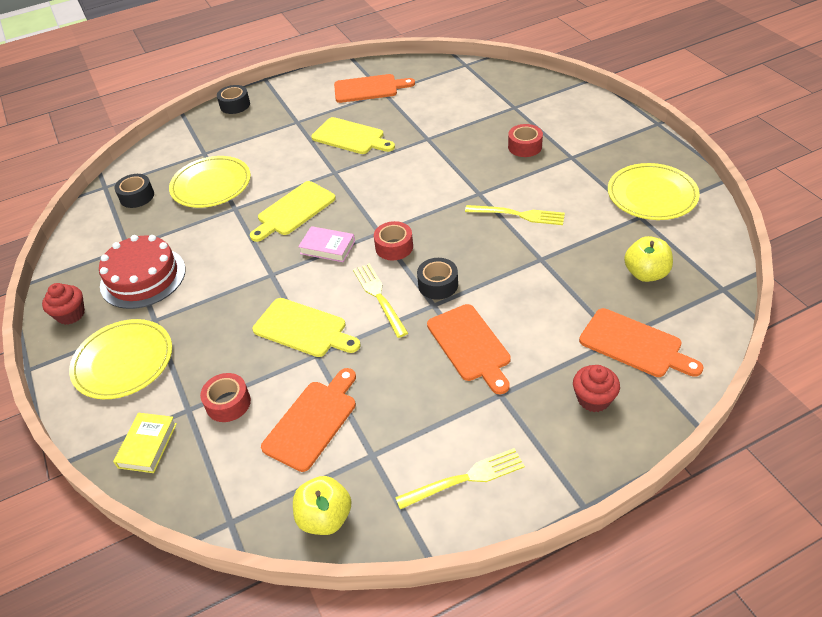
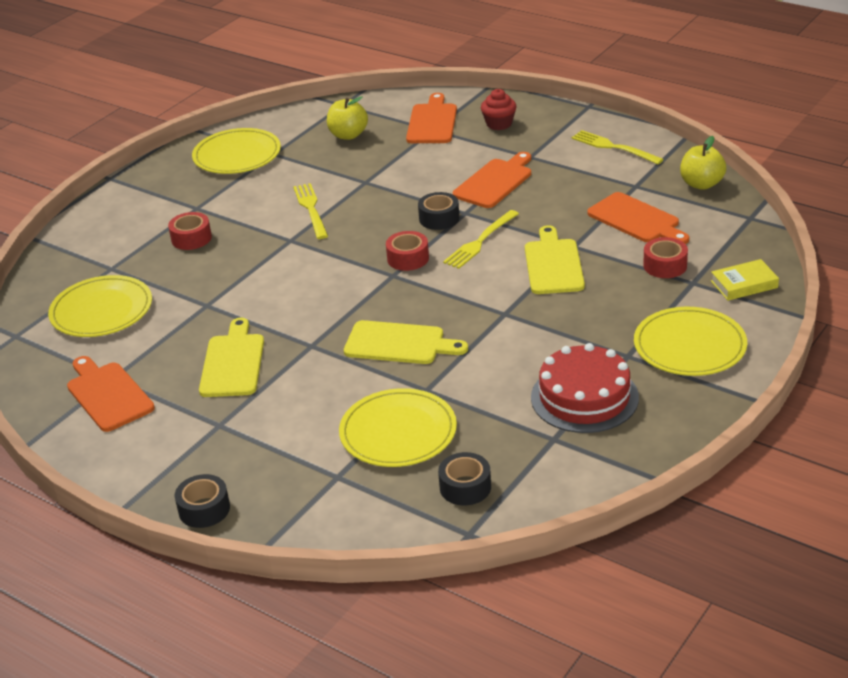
camera: 120 degrees left, 10 degrees down
(71, 314) = (678, 418): red cupcake -> none
(313, 421) = (636, 220): orange cutting board -> orange cutting board turned 135 degrees counterclockwise
(327, 247) = (439, 296): pink book -> none
(463, 97) = (101, 310): none -> yellow plate

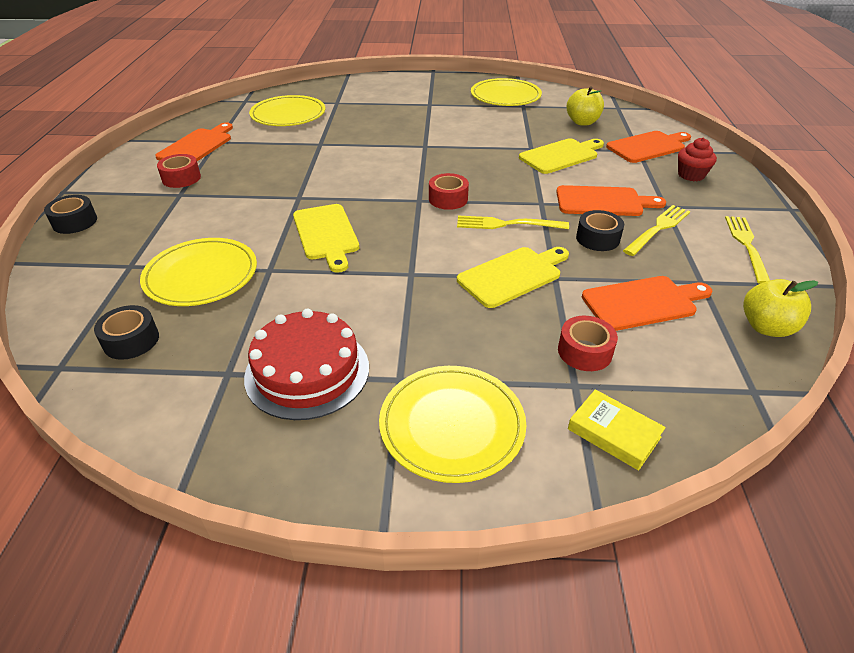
camera: 55 degrees right, 5 degrees up
(191, 238) = (392, 114): red tape -> red tape (181, 178)
(233, 362) = (257, 175): yellow cutting board -> yellow cutting board (561, 156)
(311, 209) = (471, 140): yellow fork -> yellow fork (658, 228)
(439, 218) = (518, 194): black tape -> black tape (597, 238)
(636, 220) = (643, 303): orange cutting board -> orange cutting board turned 120 degrees counterclockwise

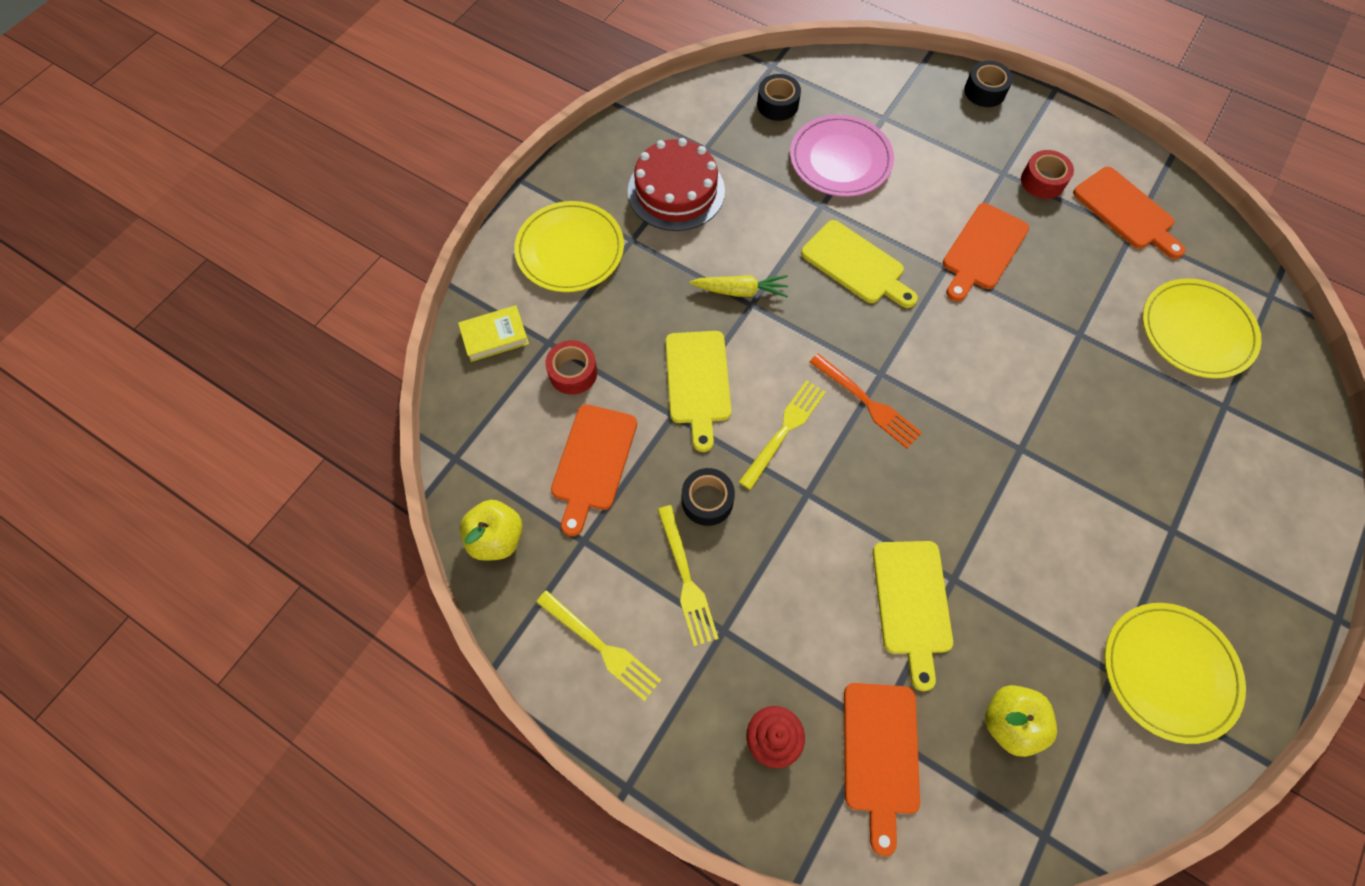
camera: 120 degrees right, 25 degrees up
(201, 275) = (840, 159): yellow plate -> pink plate
(326, 234) = (856, 265): yellow cutting board -> yellow cutting board turned 150 degrees counterclockwise
(402, 284) = (740, 291): none -> yellow carrot
(448, 199) = (868, 403): red tape -> orange fork
(603, 202) = (771, 564): orange cutting board -> orange cutting board (982, 250)

